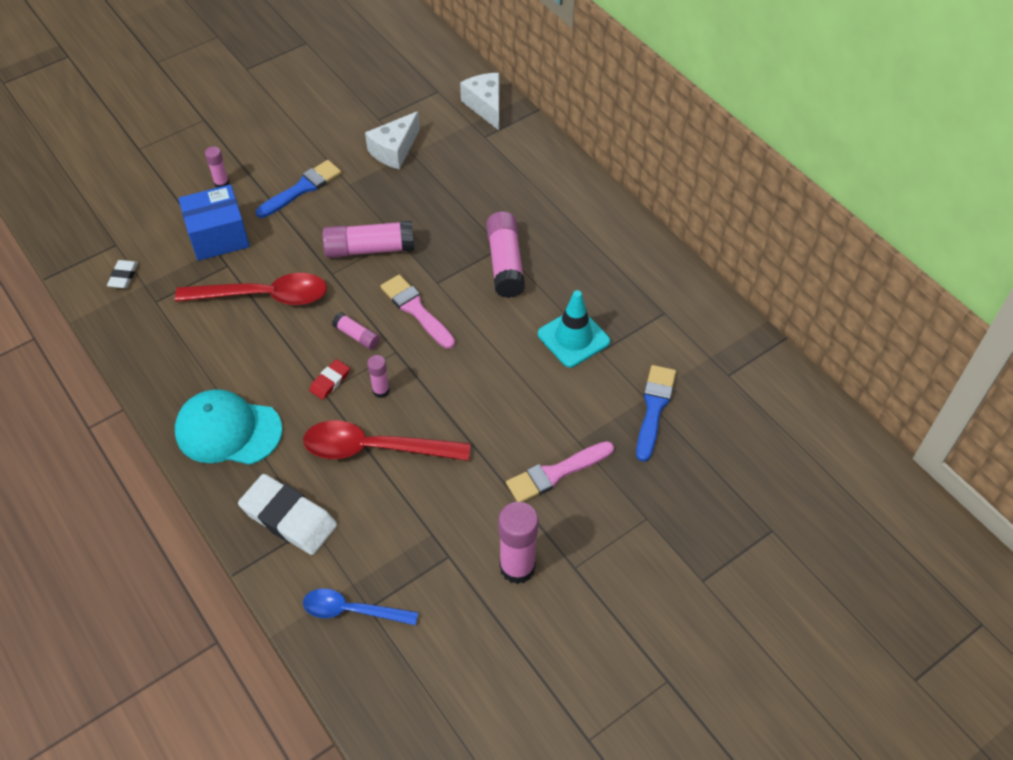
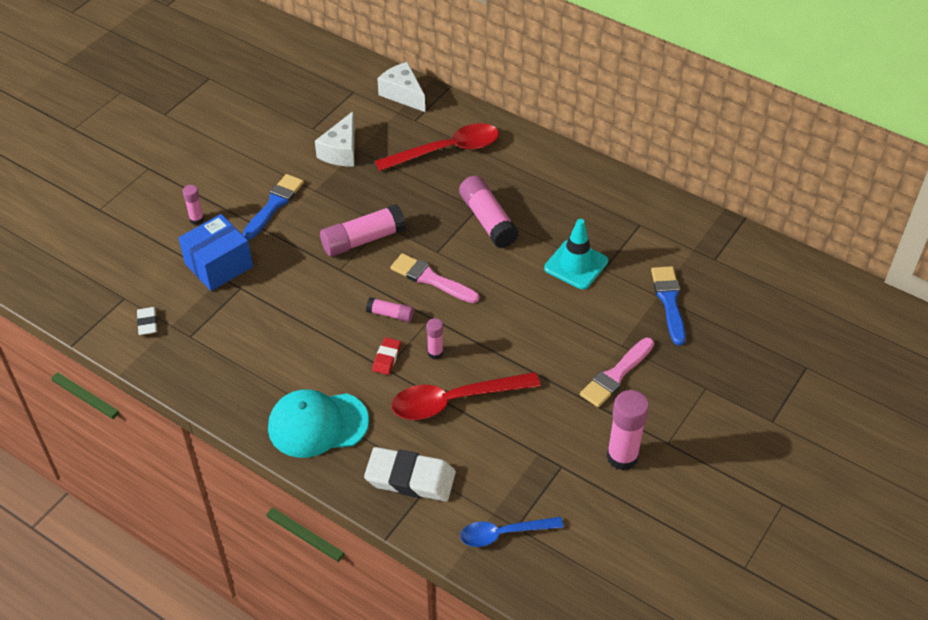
camera: 20 degrees left, 5 degrees down
(264, 296) = (289, 304): red spoon -> red spoon (447, 150)

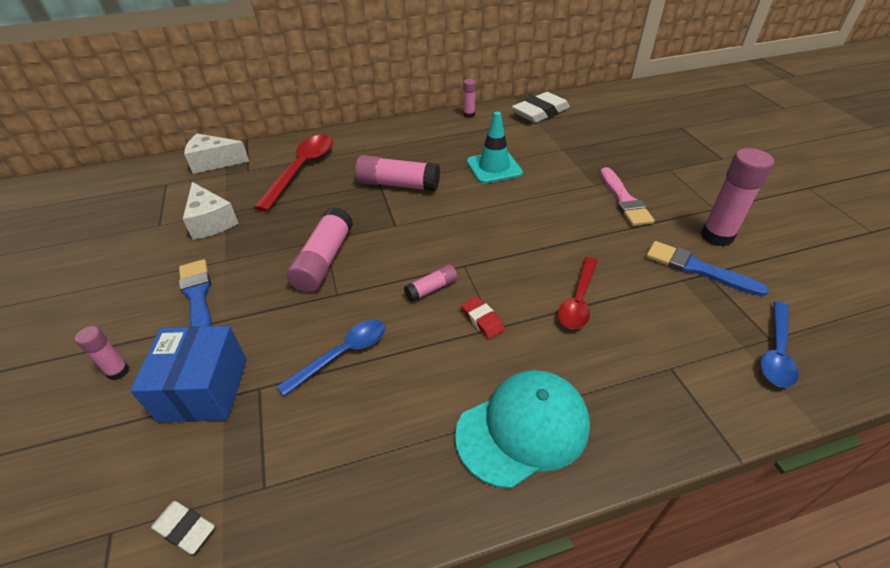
camera: 50 degrees left, 5 degrees down
(296, 307) = (343, 354): none -> blue spoon
(317, 424) = (523, 429): turquoise cap -> turquoise cap turned 150 degrees counterclockwise
(410, 478) = (659, 387): white eraser -> white eraser (540, 112)
(431, 279) = (420, 243): pink brush -> none
(435, 353) = (508, 284): pink glue stick -> pink glue stick (469, 115)
(454, 401) = (578, 301): red spoon -> red spoon, size x0.64
(669, 301) = (572, 148): blue brush -> blue brush (697, 268)

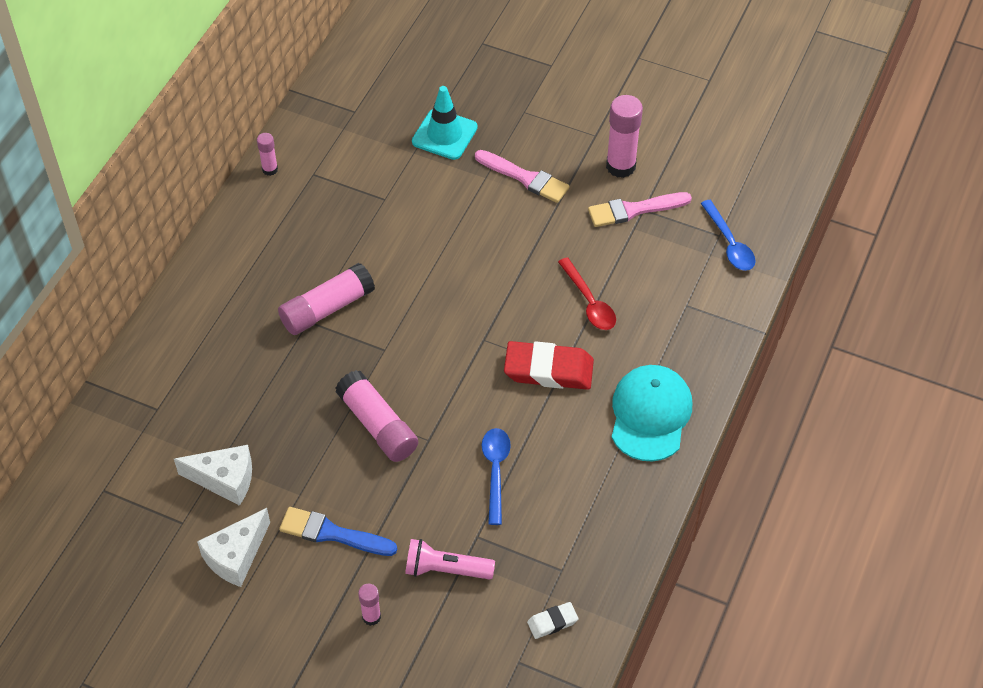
camera: 50 degrees left, 10 degrees up
(204, 389) = (445, 569): blue box -> pink flashlight
(214, 162) = (106, 431): white cheese -> white cheese (236, 556)
(302, 169) = (211, 365): red spoon -> none
(431, 289) = (487, 377): pink glue stick -> none
(482, 320) = (548, 370): red eraser -> red eraser, size x2.02
(494, 167) = (382, 222): turquoise traffic cone -> turquoise traffic cone (444, 134)
(540, 112) = (335, 113): white eraser -> none
(697, 268) = (634, 210): blue brush -> pink brush

